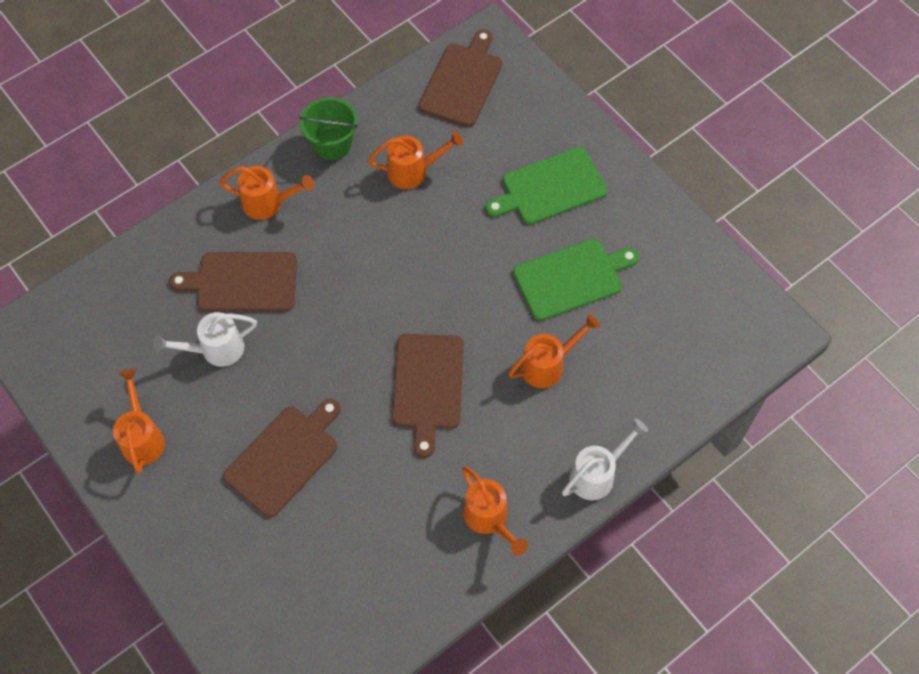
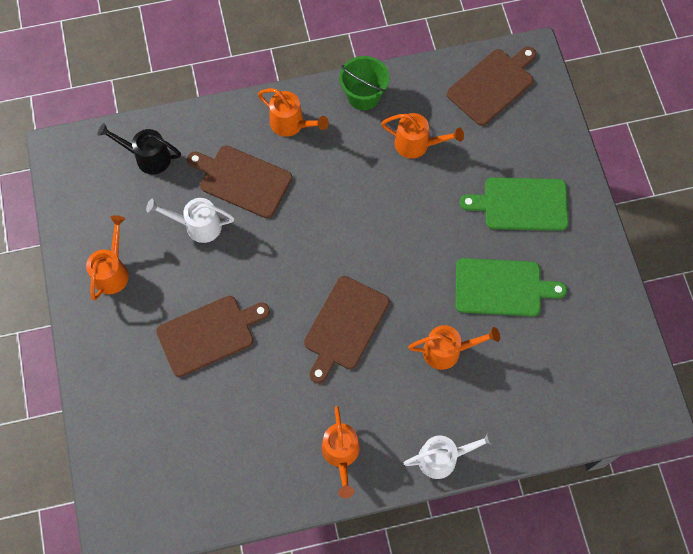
camera: 25 degrees right, 5 degrees up
(123, 300) = (147, 157): none -> black watering can

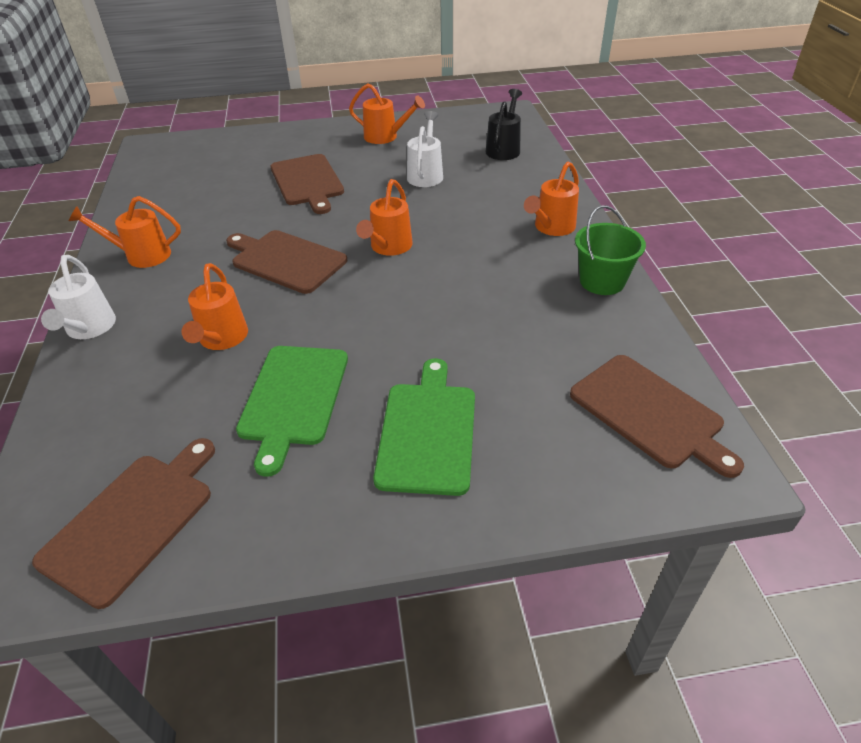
camera: 95 degrees right, 25 degrees down
(242, 180) = (477, 198): brown cutting board -> brown cutting board (132, 521)
(417, 144) = (530, 325): orange watering can -> orange watering can (388, 247)

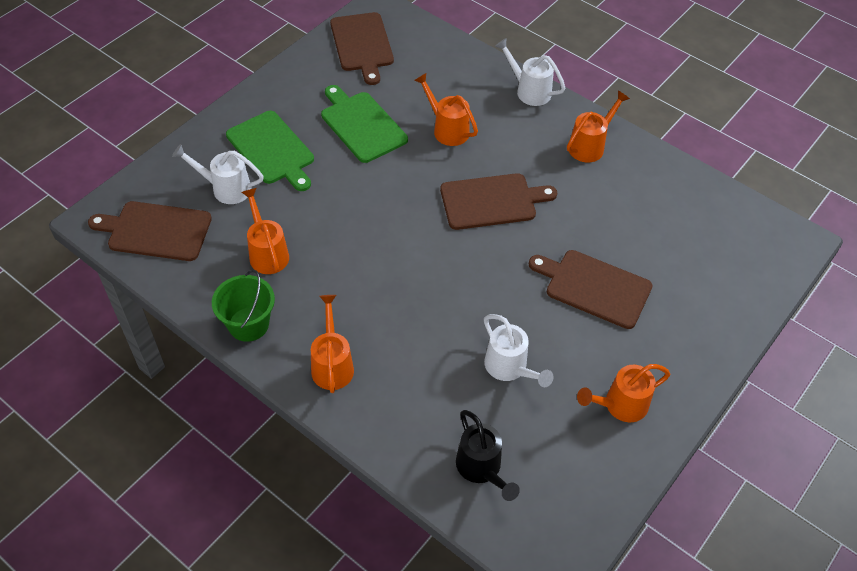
camera: 135 degrees right, 10 degrees up
(388, 247) = (437, 258): orange watering can -> orange watering can (267, 252)
(527, 416) = (225, 188): none -> white watering can

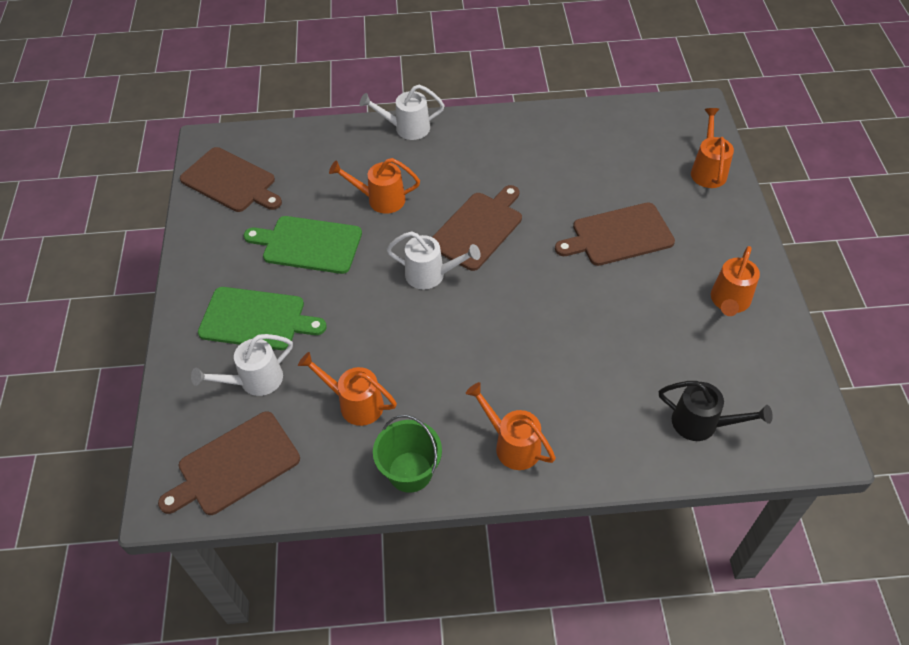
camera: 40 degrees left, 0 degrees up
(509, 368) = (634, 337): white watering can -> white watering can (431, 275)
(590, 145) = (497, 138): orange watering can -> orange watering can (708, 170)

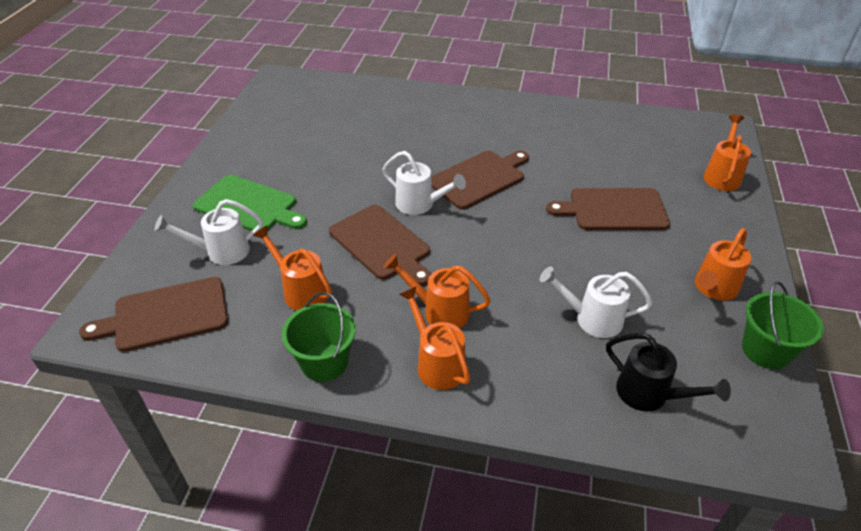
camera: 15 degrees right, 10 degrees down
(231, 181) = (281, 106): brown cutting board -> brown cutting board (382, 244)
(308, 244) = (322, 161): green cutting board -> none
(380, 199) = (400, 141): orange watering can -> orange watering can (439, 311)
(406, 128) = (447, 96): white watering can -> white watering can (591, 319)
(786, 354) = (766, 350): none -> green bucket

